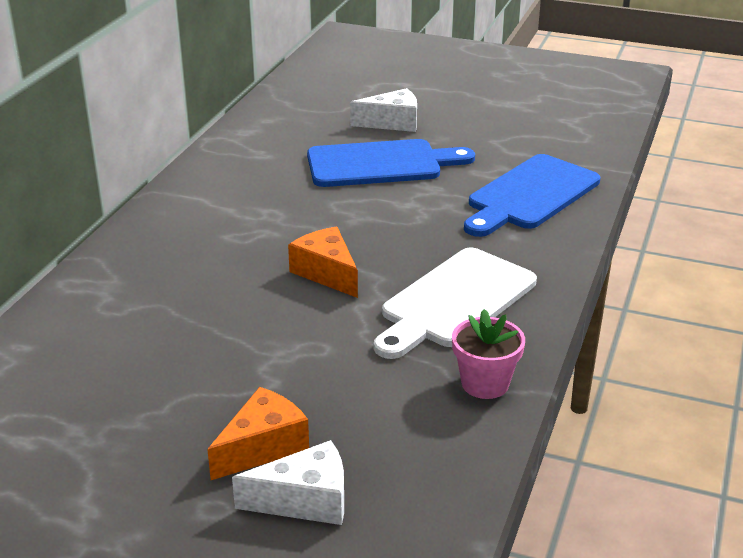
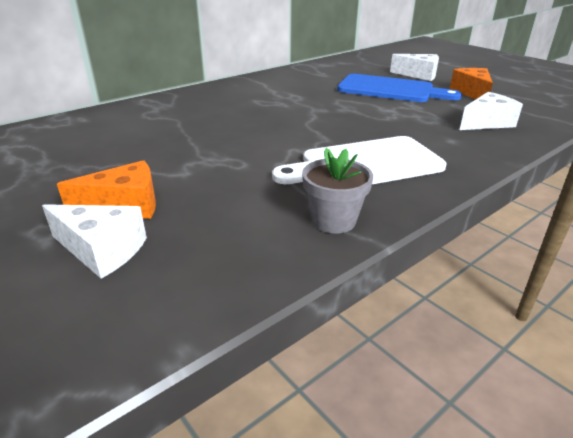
camera: 30 degrees right, 0 degrees up
(326, 273) = (293, 128): orange cheese -> orange cheese (472, 93)
(485, 383) = (333, 220): pink flower pot -> grey flower pot
(530, 195) = (486, 123): blue cutting board -> white cheese

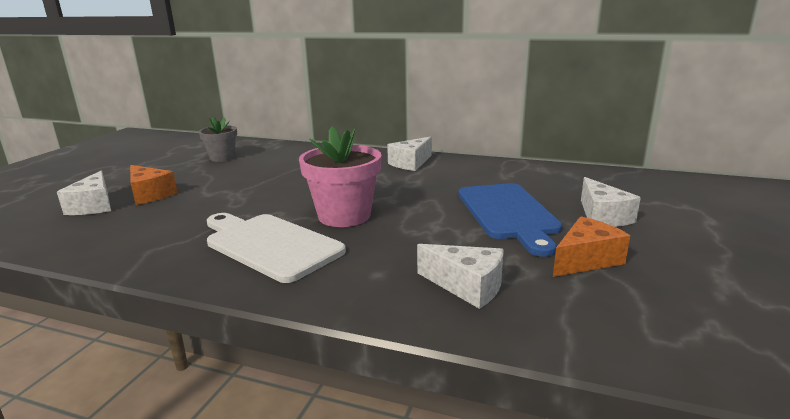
camera: 60 degrees right, 10 degrees down
(248, 87) = (411, 163): none -> white cheese
(333, 220) = (151, 256): grey flower pot -> grey flower pot (222, 158)
(335, 129) = (344, 216): none -> pink flower pot

